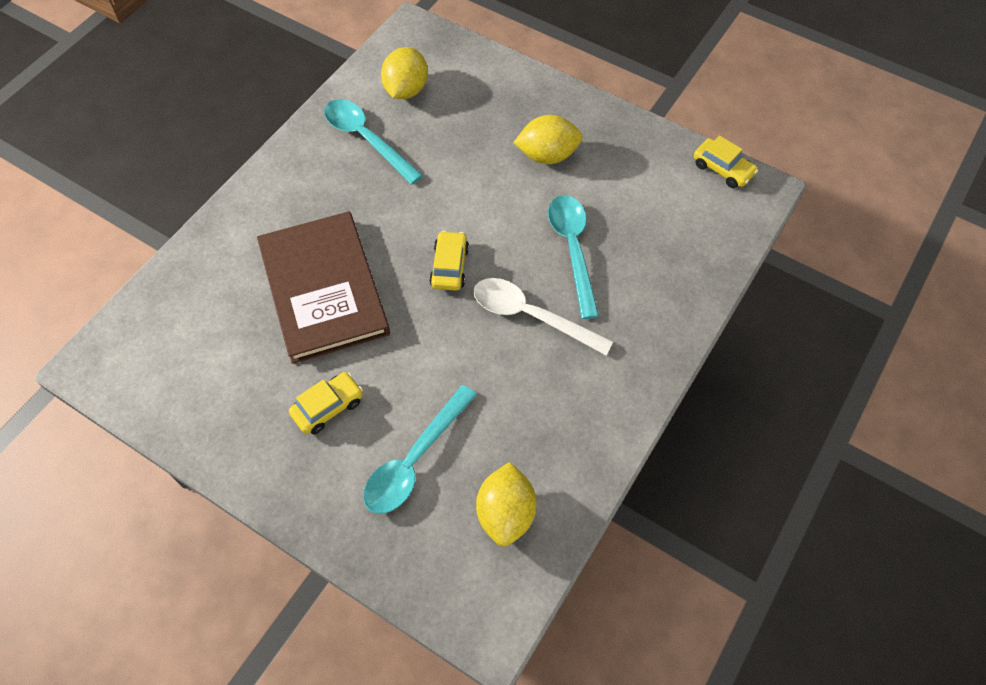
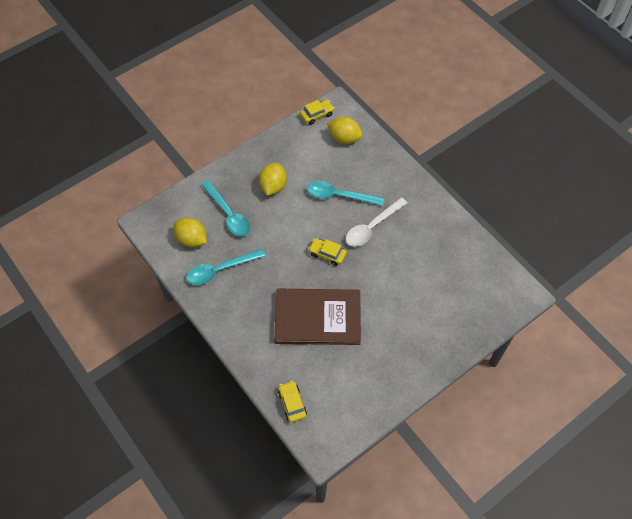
camera: 70 degrees left, 0 degrees up
(328, 407) = (392, 334): yellow car -> yellow car (292, 403)
(414, 460) = (434, 302): turquoise spoon -> turquoise spoon (228, 214)
(506, 513) = (474, 272): yellow lemon -> yellow lemon (344, 138)

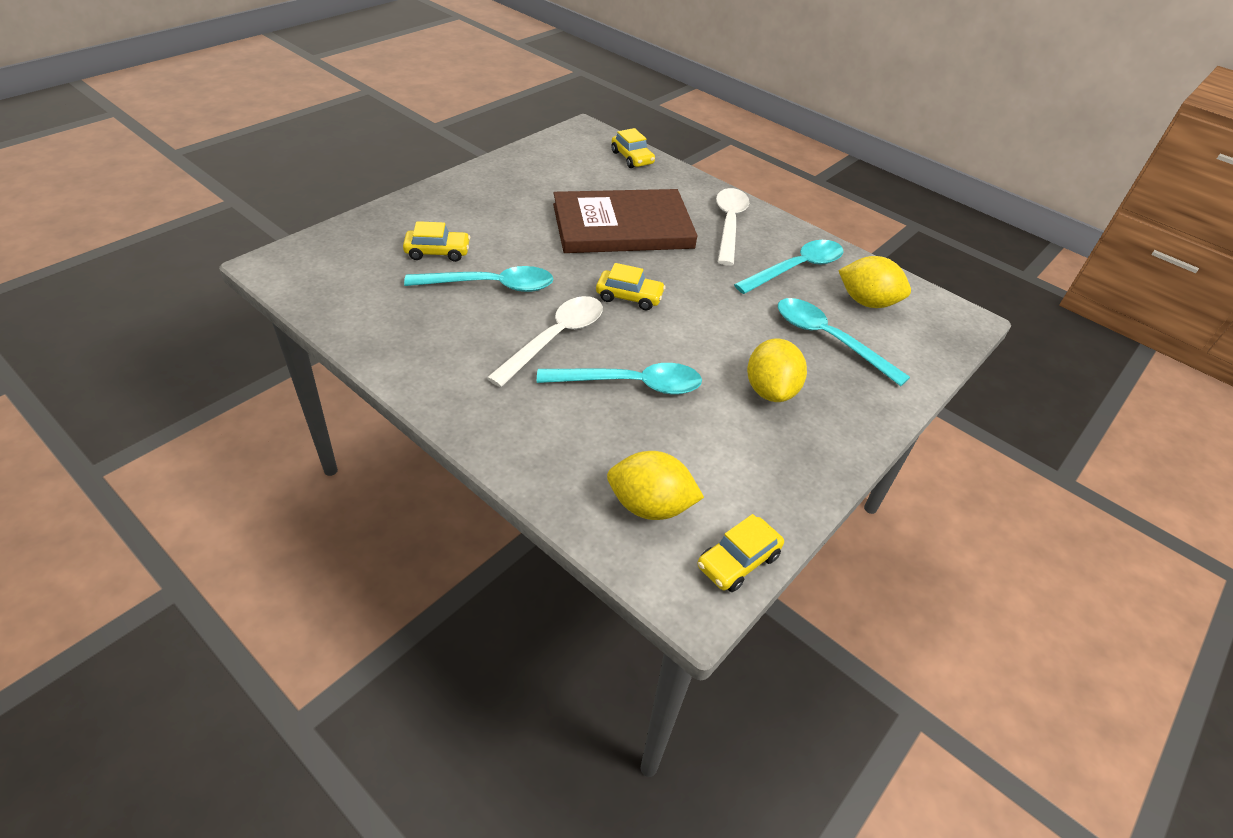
camera: 165 degrees right, 15 degrees down
(246, 316) = (729, 224): none -> white spoon
(403, 268) = (491, 286): none -> turquoise spoon
(434, 300) = (437, 252): none -> yellow car

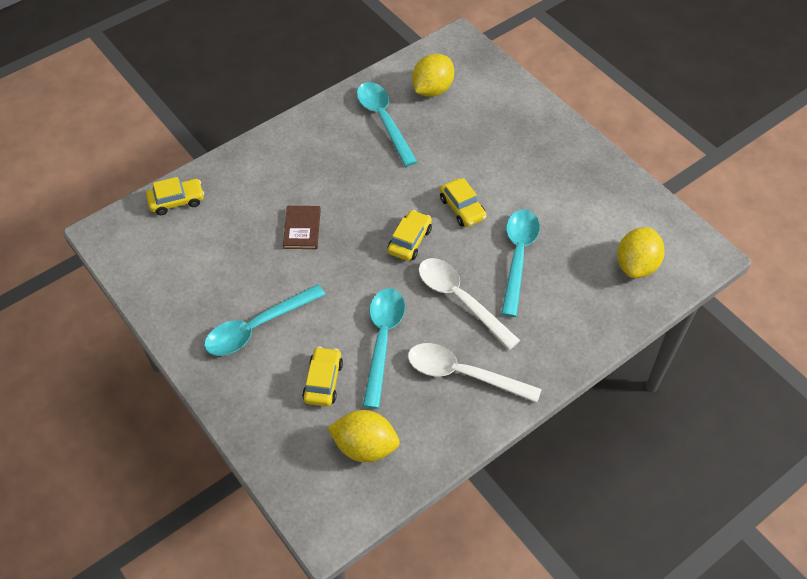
camera: 75 degrees left, 10 degrees up
(622, 226) = (302, 229): brown book -> brown book, size x0.41
(729, 224) = (311, 150): white spoon -> white spoon (463, 374)
(738, 561) = (679, 228): yellow car -> yellow car (462, 208)
(770, 390) = (529, 174): yellow lemon -> yellow lemon (365, 446)
(828, 339) = (475, 125): turquoise spoon -> turquoise spoon (257, 327)

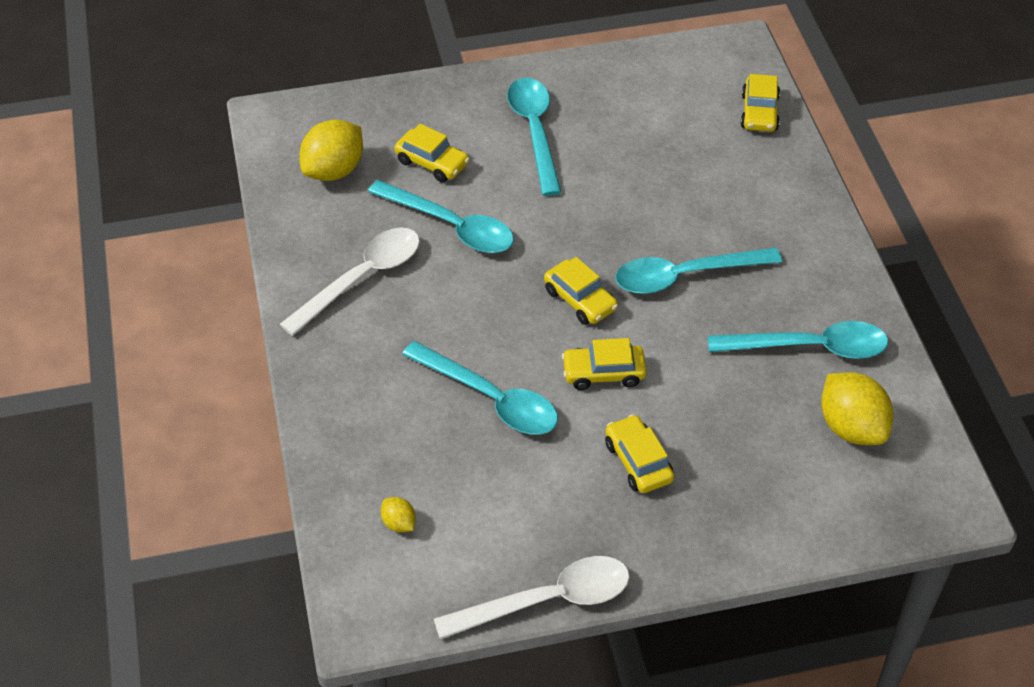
camera: 115 degrees right, 5 degrees down
(302, 229) = (656, 207): brown book -> none
(358, 194) = (685, 276): none -> turquoise spoon
(460, 299) = (462, 315): white spoon -> white spoon (547, 600)
(516, 171) = (638, 461): none -> yellow car
(636, 265) = (399, 523): yellow lemon -> yellow lemon, size x0.47

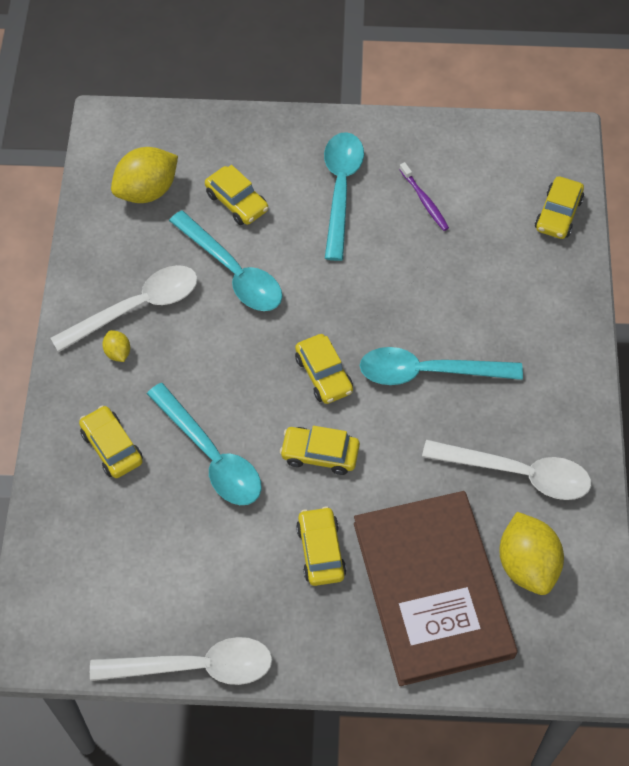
camera: 15 degrees right, 10 degrees up
(382, 413) = (112, 447): none -> yellow car
(399, 523) = (92, 559): yellow lemon -> yellow lemon (118, 352)
(623, 126) = (424, 201): none -> purple toothbrush
(765, 471) = (432, 589): none -> brown book
(810, 347) = (518, 473): turquoise spoon -> white spoon

